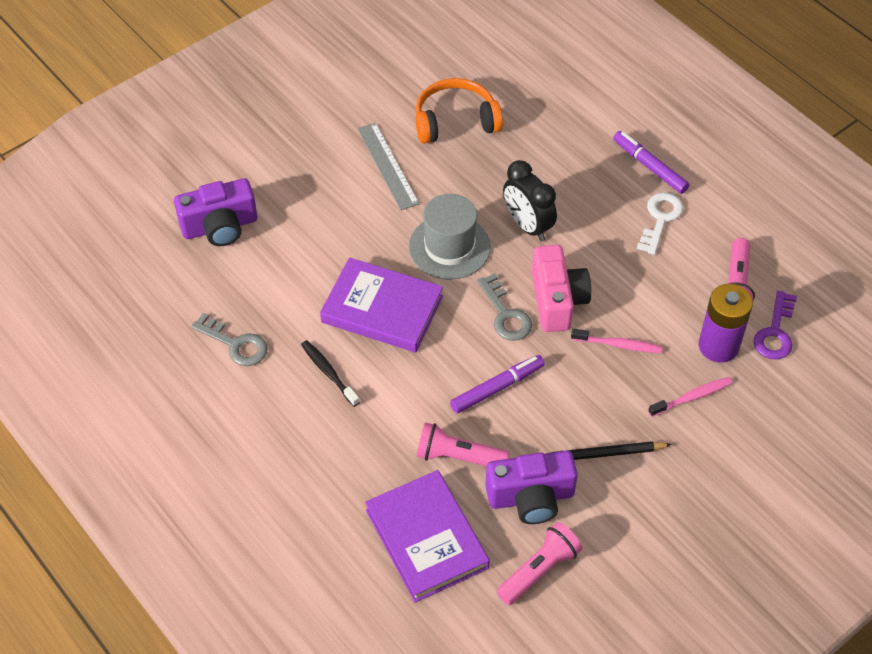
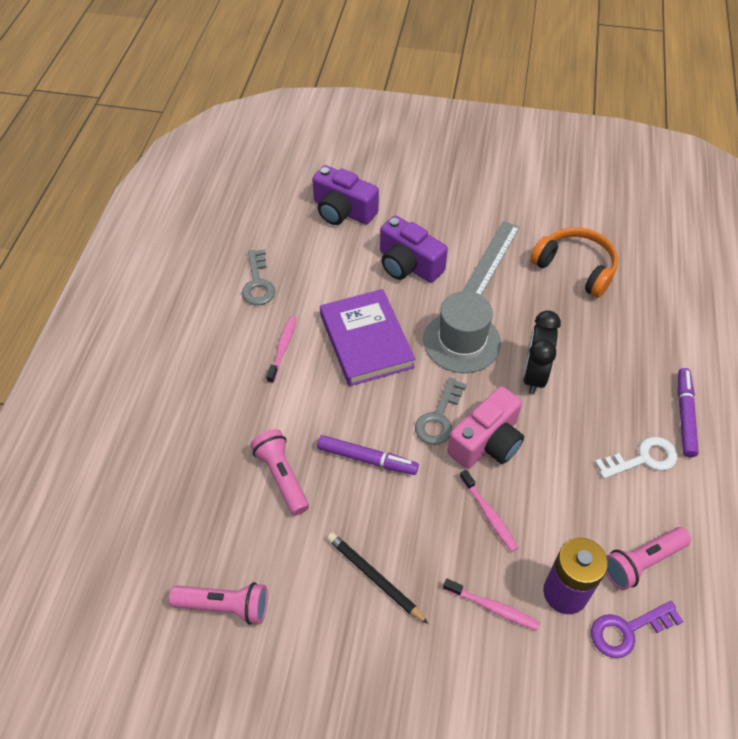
camera: 50 degrees right, 0 degrees up
(329, 373) = (282, 348): black toothbrush -> pink toothbrush
(427, 539) = (192, 507): purple book -> none
(531, 497) = (287, 552): purple camera -> purple camera (408, 265)

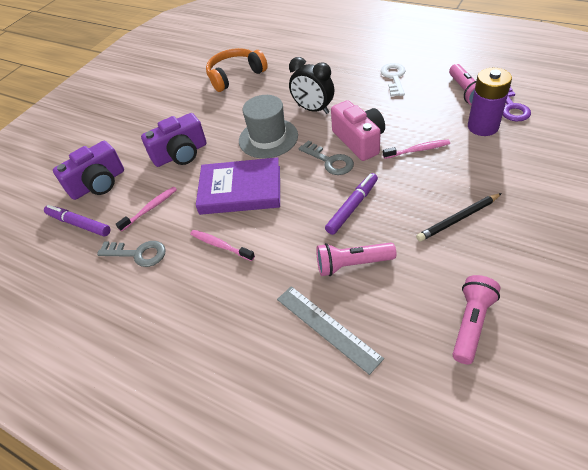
camera: 65 degrees left, 5 degrees down
(491, 258) = (203, 111): grey ruler -> grey ruler (327, 327)
(492, 607) = (490, 161): pink toothbrush -> pink toothbrush (150, 209)
(684, 416) = (369, 57): purple marker -> purple marker (79, 224)

